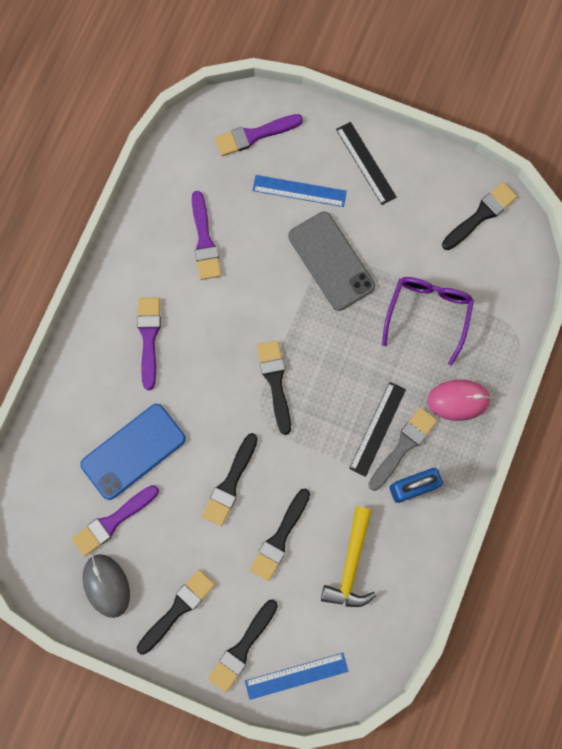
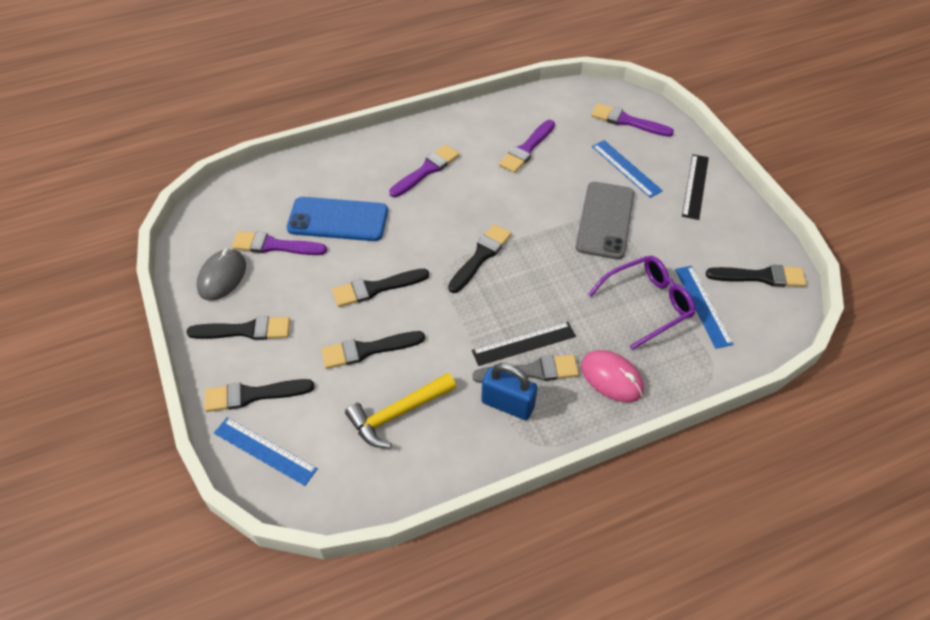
camera: 45 degrees right, 25 degrees down
(464, 279) = (703, 306): none -> blue ruler

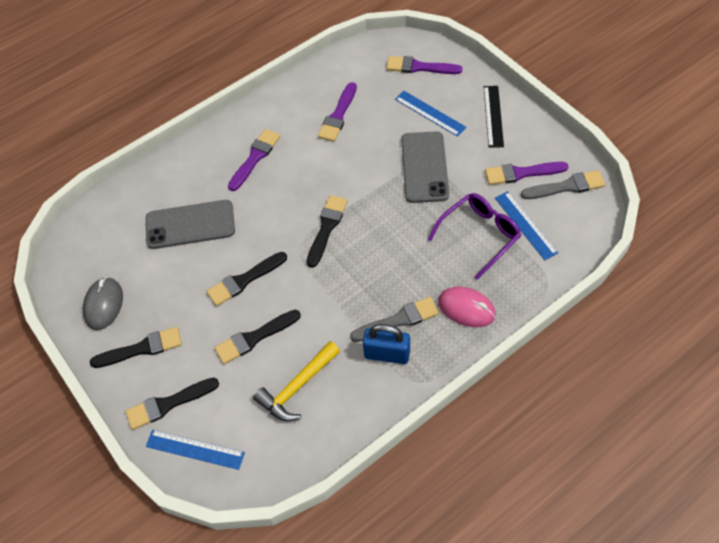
camera: 10 degrees left, 5 degrees up
(274, 246) = (141, 264): purple brush -> purple brush (521, 173)
(338, 219) = (190, 224): blue phone -> grey phone
(524, 343) = (385, 297): black ruler -> none
(760, 277) = (566, 186): black brush -> grey brush

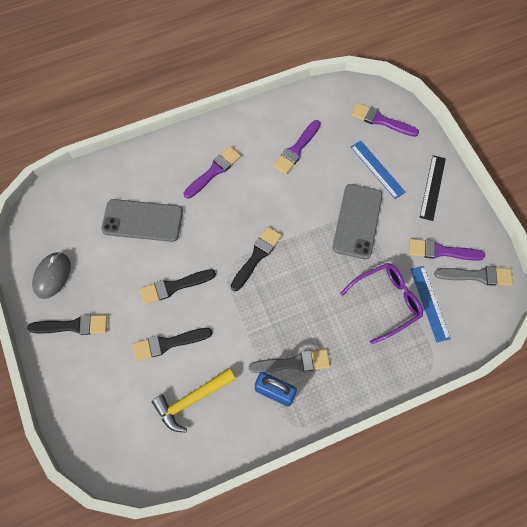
camera: 10 degrees right, 10 degrees up
(168, 404) = (81, 383): black brush -> none
(195, 449) = (93, 431): blue ruler -> none
(466, 308) = (355, 369): pink mouse -> none

